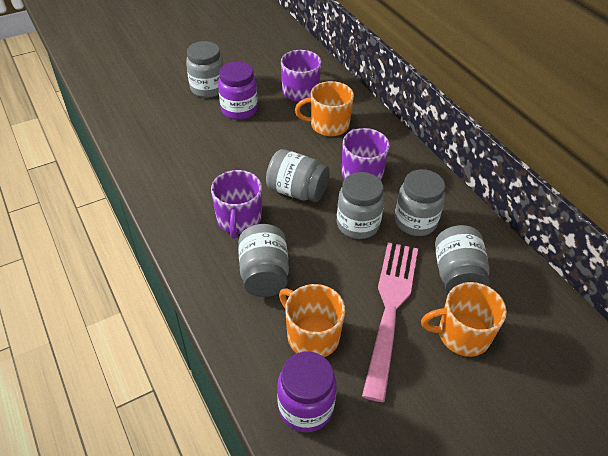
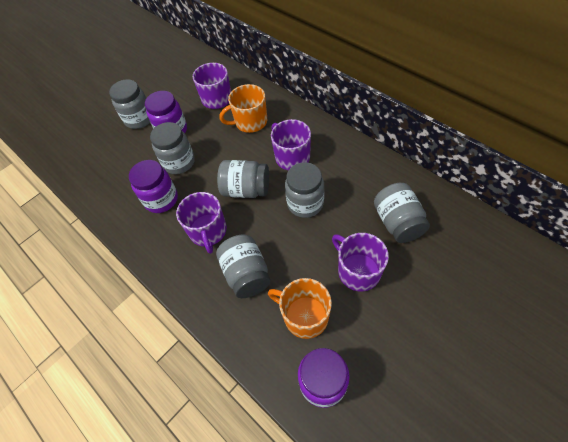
camera: 10 degrees left, 10 degrees up
(200, 174) = (161, 199): none -> purple jar
(390, 310) = (358, 271): pink fork -> purple mug
(415, 221) = (349, 186): grey jar -> grey jar (179, 162)
(462, 335) = (420, 273): orange mug -> none

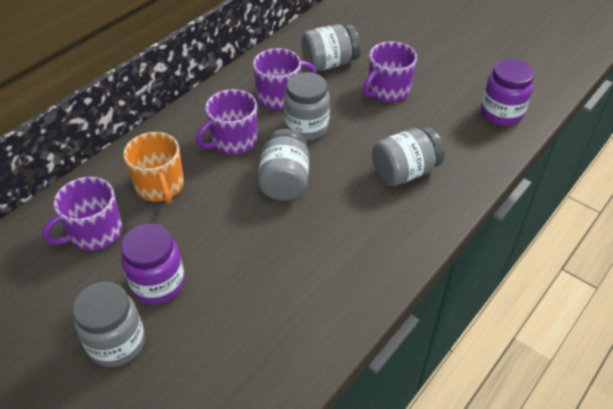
camera: 100 degrees left, 10 degrees down
(161, 199) = (301, 274): purple jar -> none
(179, 162) = (230, 263): grey jar -> none
(208, 231) = (351, 213): purple mug -> purple mug (280, 97)
(304, 316) = (443, 126): orange mug -> none

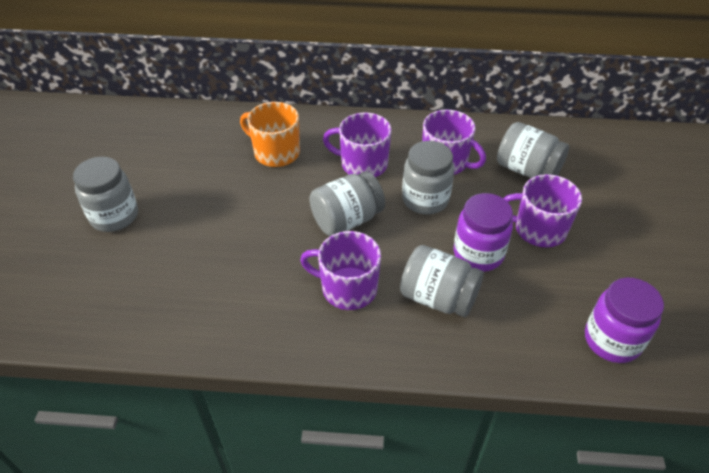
camera: 55 degrees right, 0 degrees up
(95, 233) = (203, 147): purple mug -> purple mug (347, 288)
(158, 284) = (181, 206): purple jar -> purple jar (478, 254)
(160, 186) = (275, 152): orange mug -> orange mug turned 90 degrees clockwise

